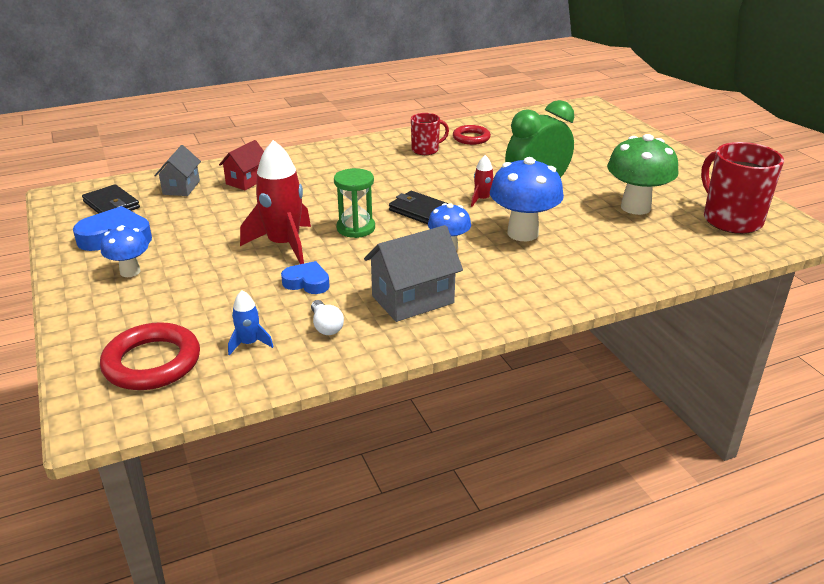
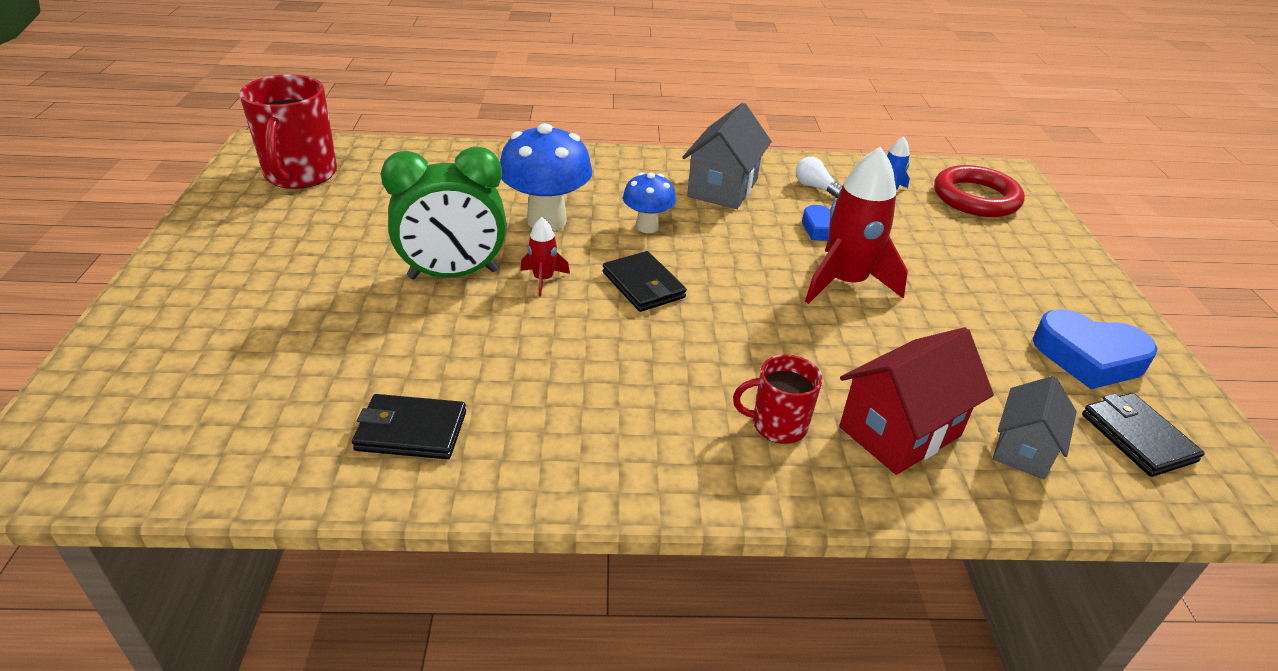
camera: 160 degrees left, 5 degrees up
(130, 272) = (1040, 295): blue mushroom -> none
(246, 181) = (900, 431): red house -> red house, size x1.56
(326, 326) = (815, 187): white light bulb -> white light bulb turned 45 degrees counterclockwise
(356, 228) = (744, 282): green hourglass -> none
(412, 299) = (723, 188): grey house -> grey house turned 60 degrees counterclockwise
(426, 150) = (530, 420): red mug -> red mug (777, 425)
(471, 138) = (411, 431): red ring -> black wallet
(635, 207) = (372, 215): green mushroom -> none

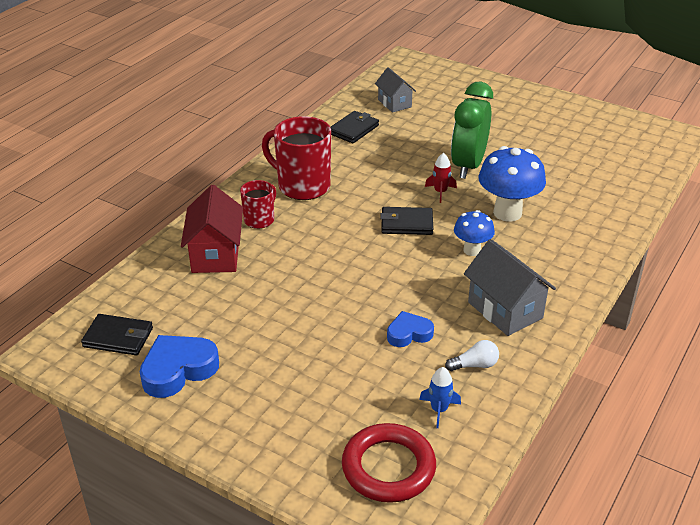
camera: 125 degrees right, 0 degrees up
(300, 175) = (625, 141): red mug -> red mug (302, 186)
(845, 282) = (341, 306): red rocket -> none
(1023, 449) = (161, 288): grey house -> grey house (394, 103)

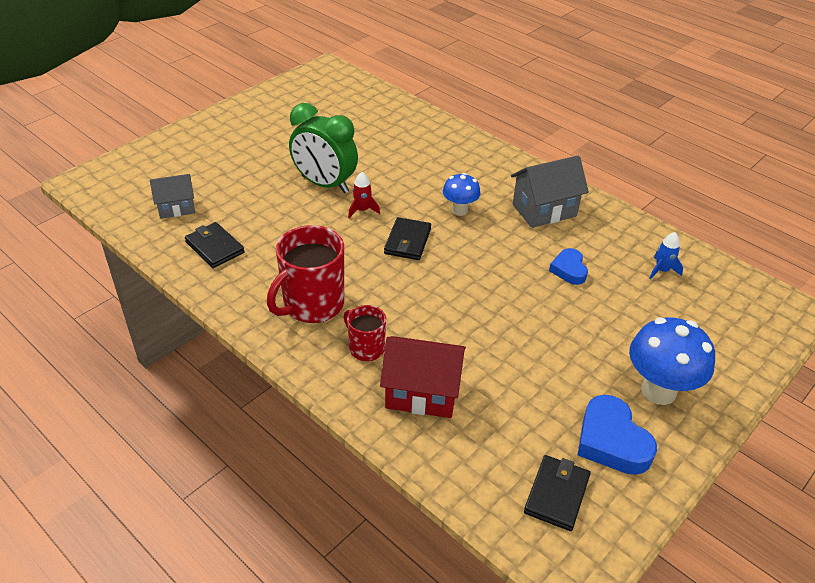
camera: 80 degrees left, 5 degrees up
(388, 467) = (726, 310): red ring -> none
(474, 365) = (610, 241): white light bulb -> none
(507, 213) = (409, 179): blue mushroom -> blue mushroom (658, 391)

